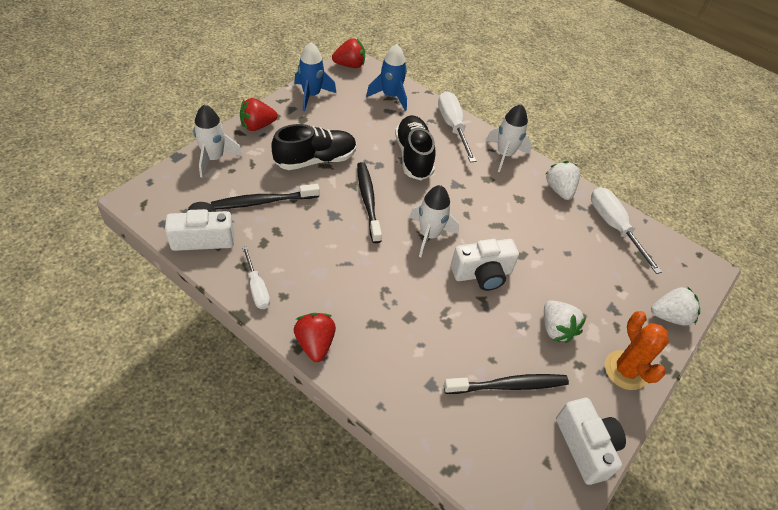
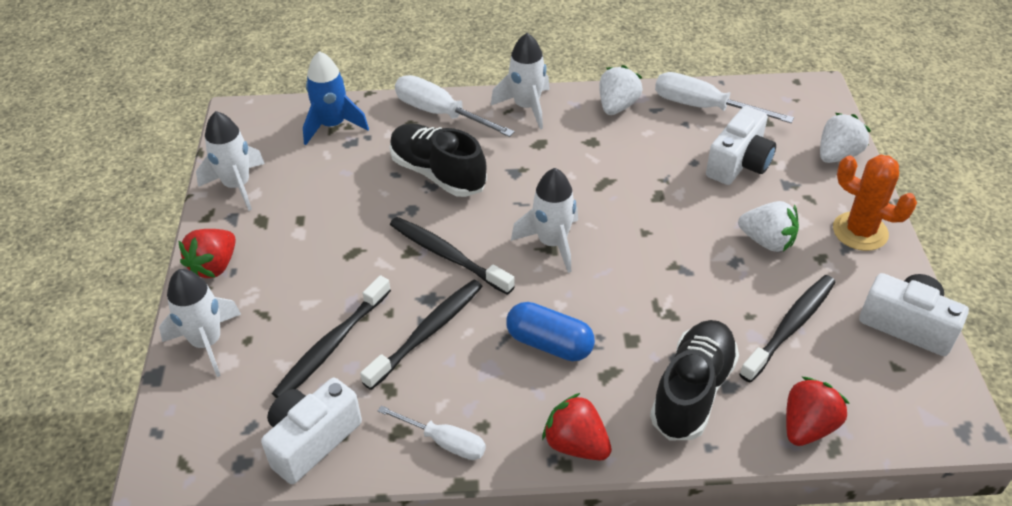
camera: 35 degrees left, 5 degrees down
(311, 95) = (237, 186): blue rocket -> white rocket
(312, 230) = (427, 332): none -> black toothbrush
(315, 160) = (334, 254): black shoe -> black shoe (692, 391)
(350, 65) = (241, 121): red strawberry -> red strawberry (807, 426)
(364, 284) = (549, 344): none -> blue capsule
(482, 274) = (646, 242): white camera -> white camera (739, 163)
(559, 190) = (617, 106): white strawberry -> white strawberry turned 75 degrees clockwise

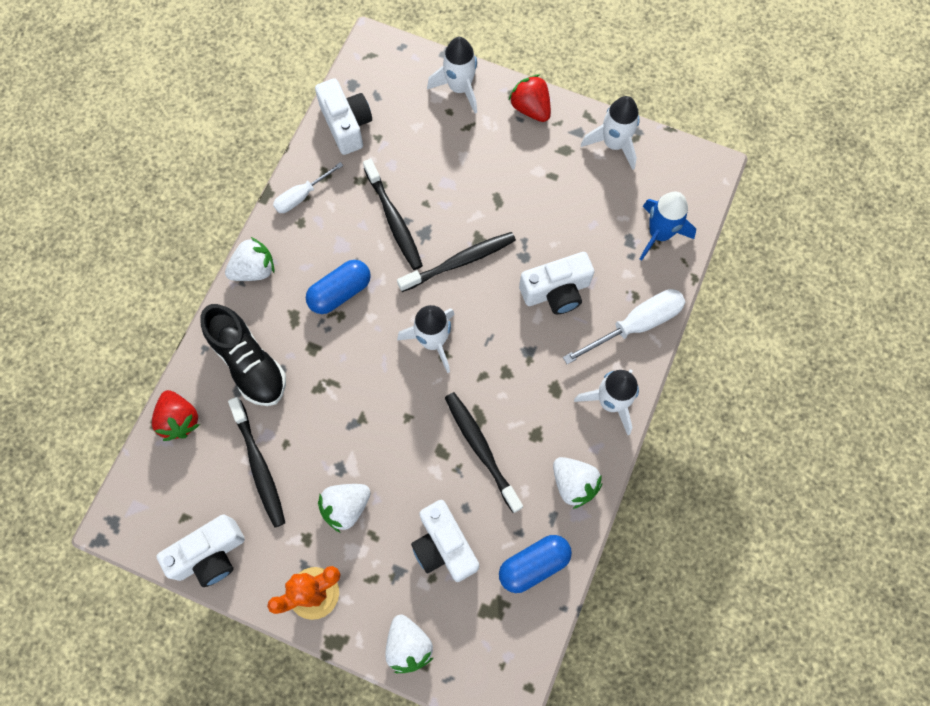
camera: 115 degrees right, 25 degrees up
(331, 345) = (416, 158): black toothbrush -> black toothbrush (481, 449)
(438, 173) = (556, 291): black shoe -> white camera
(576, 444) = (254, 270): red strawberry -> white strawberry
(704, 107) = (533, 565): white screwdriver -> blue capsule

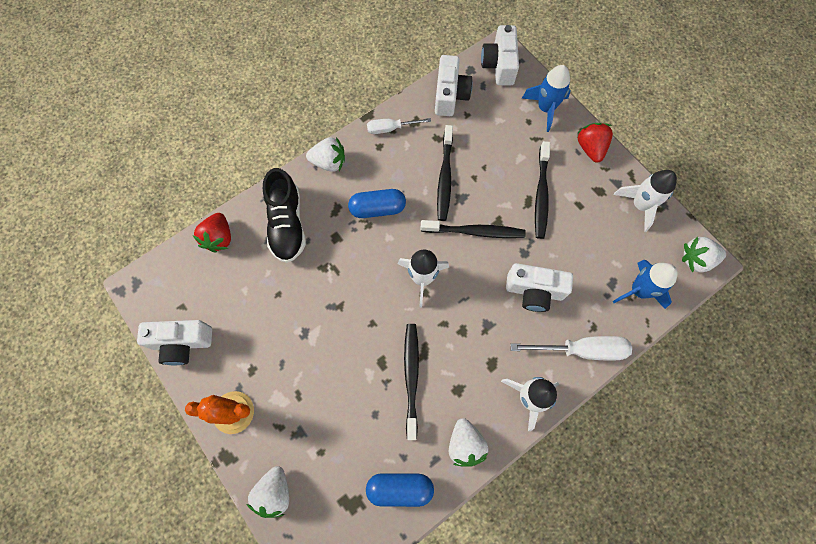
camera: 30 degrees right, 0 degrees up
(259, 466) = (251, 300): black toothbrush -> black toothbrush (541, 194)
(346, 507) = (291, 363): white strawberry -> white strawberry (696, 259)
(444, 546) = (343, 433): white camera -> white camera (499, 65)
(459, 88) = (545, 108): white rocket -> blue rocket

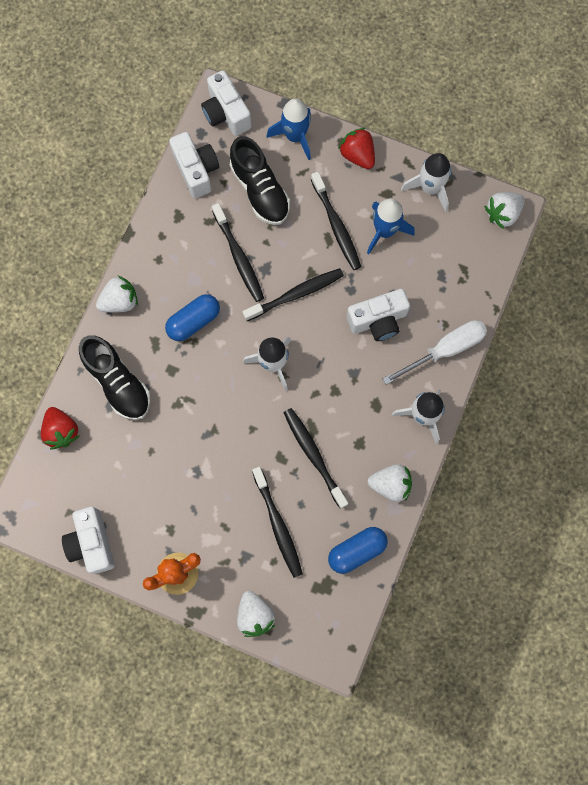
camera: 30 degrees left, 5 degrees up
(182, 343) = (92, 543): white camera -> white camera turned 105 degrees clockwise
(344, 421) = (278, 525): none -> black toothbrush
(390, 128) = (159, 235): white screwdriver -> none
(465, 444) = (390, 484): white strawberry -> white strawberry turned 45 degrees counterclockwise
(492, 135) = (260, 191): none -> black shoe
(639, 290) = (467, 270): blue rocket -> blue rocket (385, 231)

